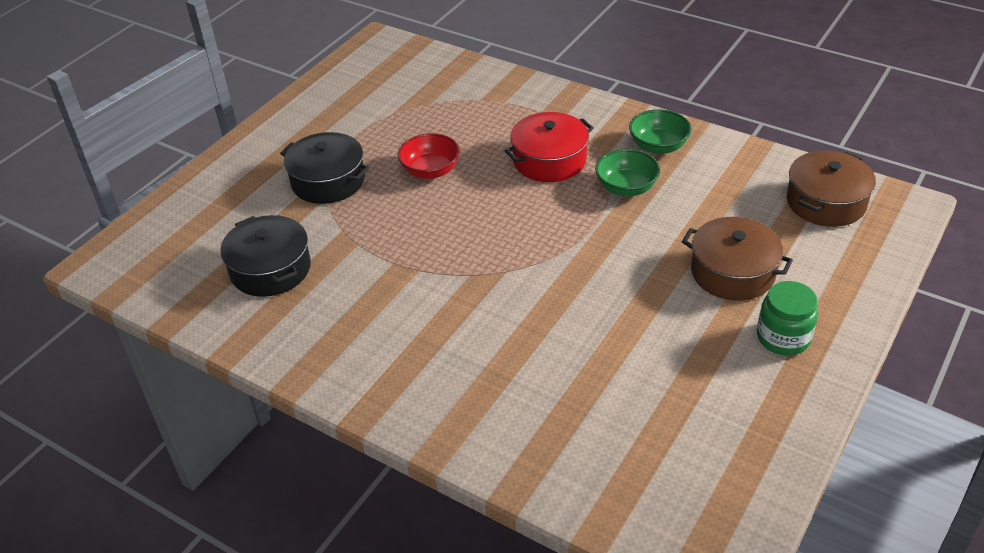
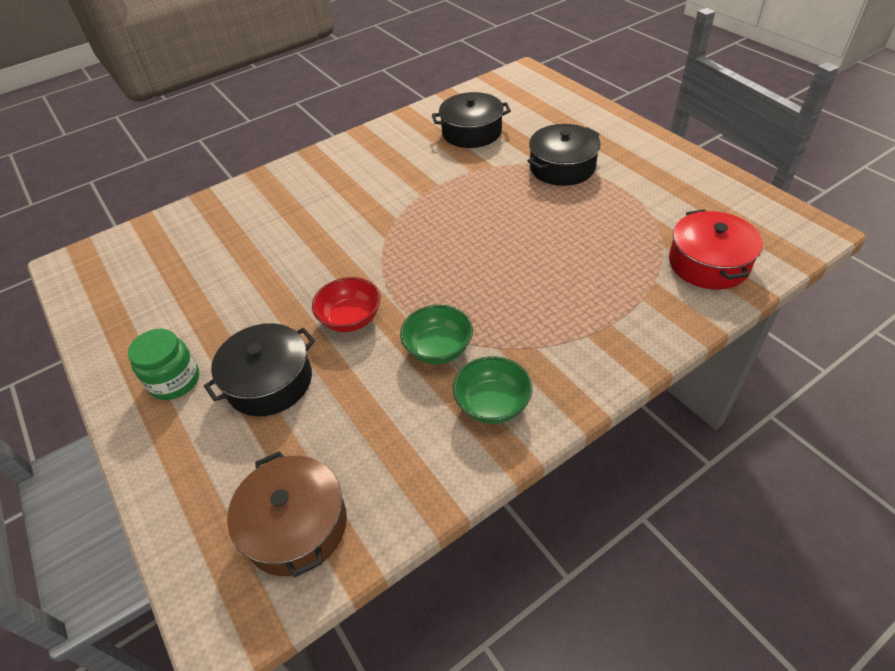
camera: 115 degrees right, 5 degrees up
(430, 171) = (544, 223): red bowl -> red bowl (351, 319)
(549, 160) = (517, 305): red pot -> red pot (708, 263)
(733, 272) = (269, 381): brown pot -> black pot

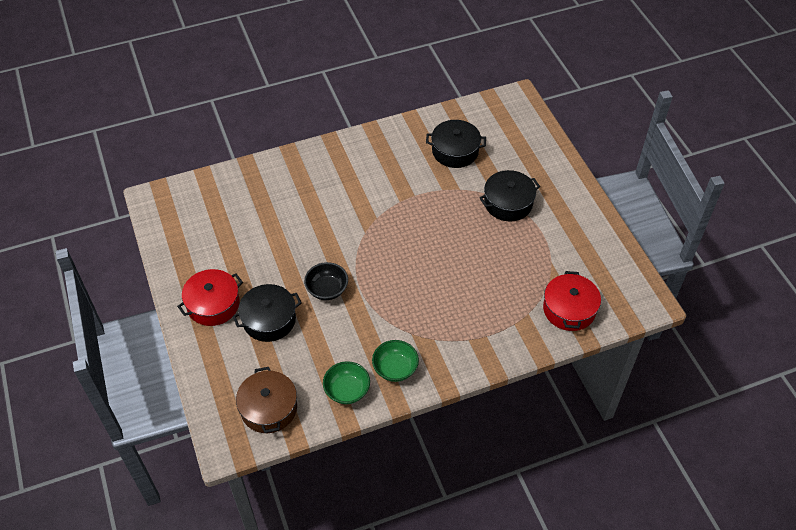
camera: 10 degrees right, 5 degrees up
(175, 381) = (213, 304): green jar -> red pot
(351, 319) = (327, 289): red bowl -> black bowl
(438, 349) = (375, 325): green bowl -> green bowl (347, 390)

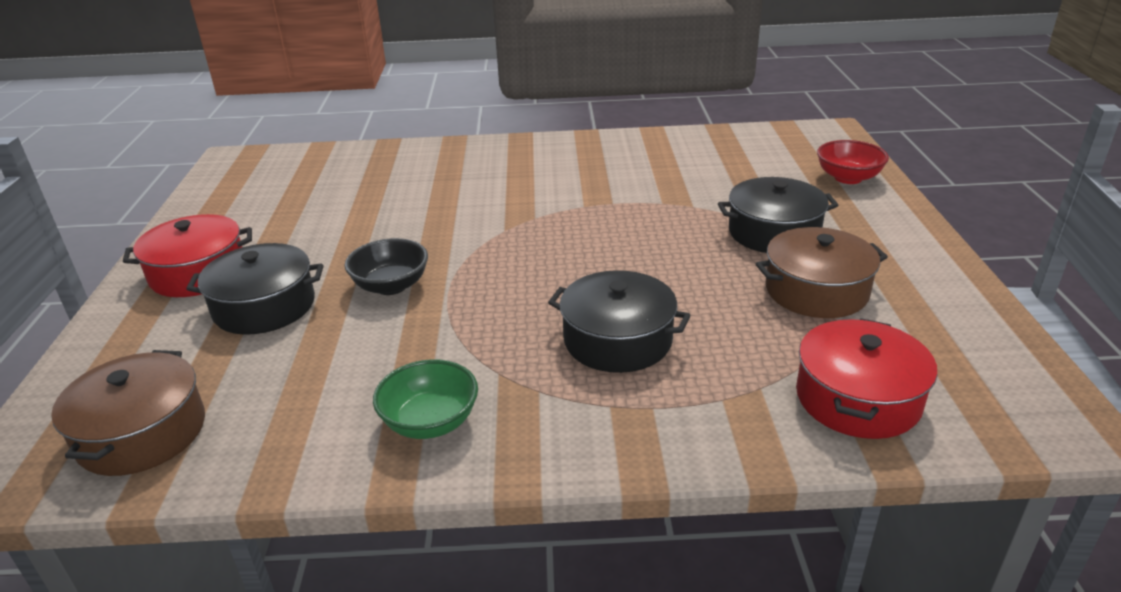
camera: 20 degrees right, 20 degrees down
(347, 390) = (309, 438): green bowl -> none
(455, 151) = (704, 168): black pot -> black pot (617, 340)
(536, 145) = (848, 178): none -> red bowl
(538, 244) = (816, 291): none -> brown pot

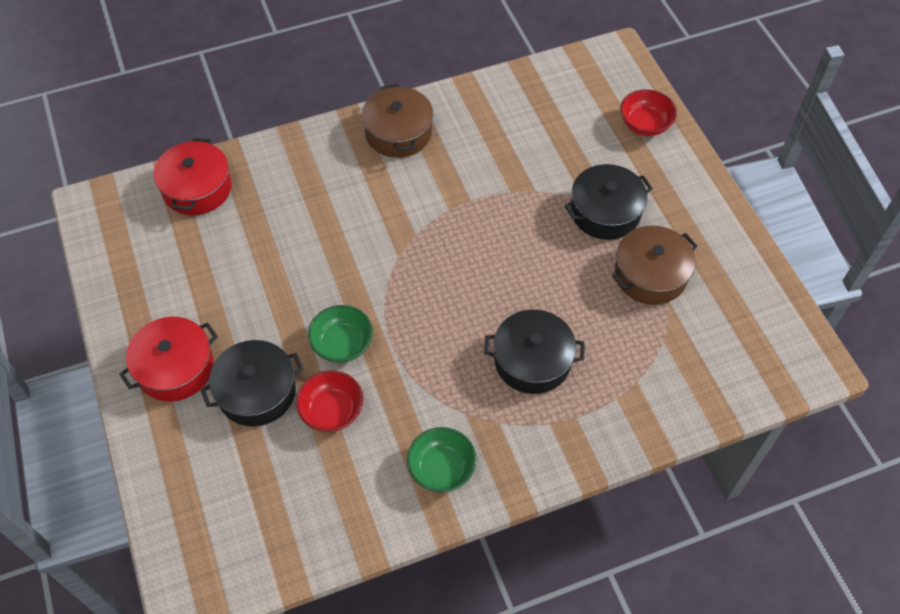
camera: 20 degrees left, 25 degrees up
(142, 433) = (253, 532): brown pot -> brown pot (398, 132)
(334, 338) = (332, 411): none -> red bowl
(391, 286) = (342, 344): black bowl -> green bowl
(857, 398) = (697, 375): red pot -> red pot (197, 188)

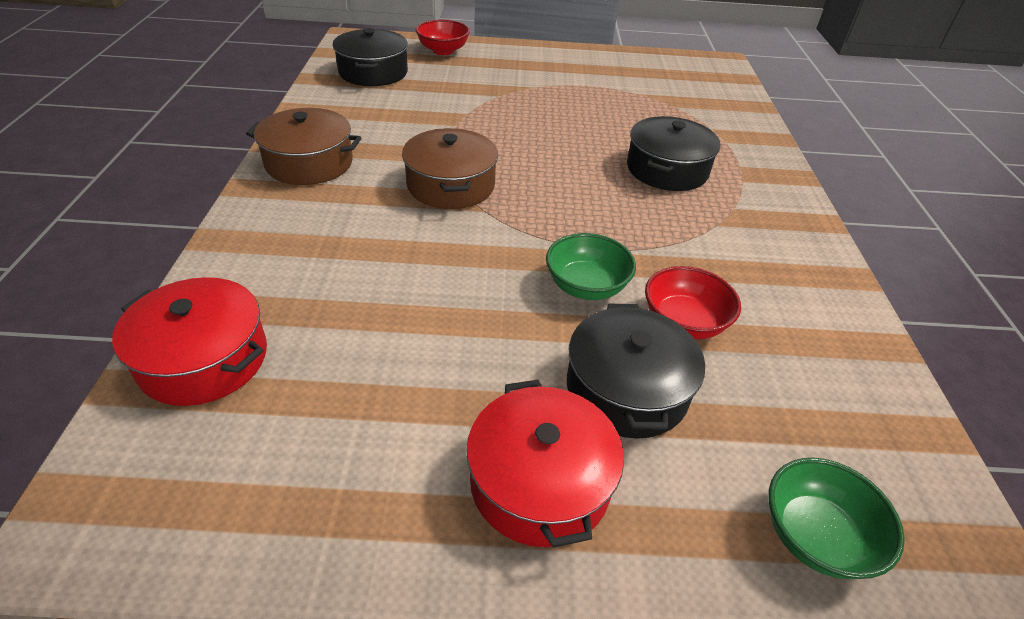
camera: 70 degrees left, 15 degrees down
(441, 469) = (785, 259): green bowl -> green bowl (815, 536)
(605, 212) = (521, 91): black pot -> black pot (373, 72)
(650, 274) = (602, 92): brown pot -> brown pot (451, 185)

